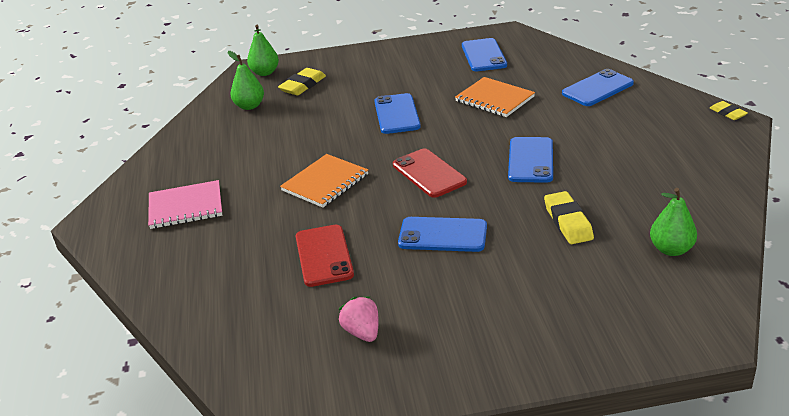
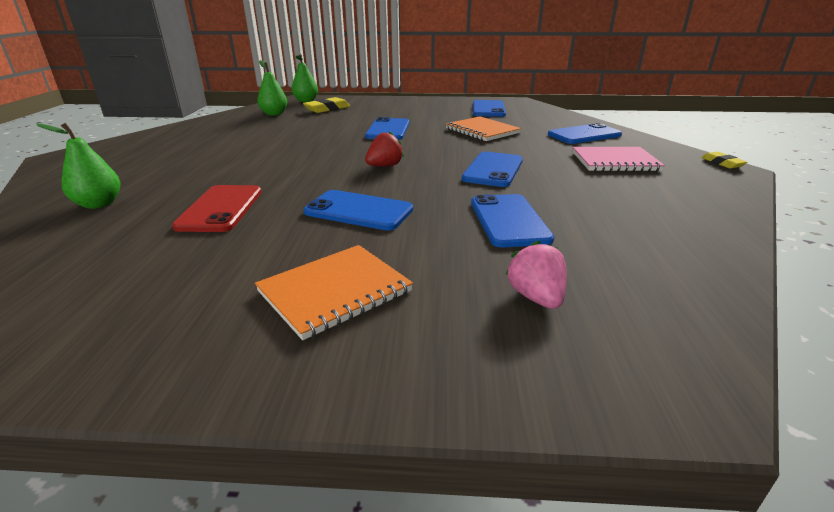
camera: 10 degrees right, 5 degrees down
(186, 207) = (146, 159): pink notebook -> pink notebook (615, 161)
(325, 183) = (283, 160): orange notebook -> orange notebook (335, 292)
(362, 332) = (178, 285): pink strawberry -> pink strawberry (536, 297)
(429, 173) = (384, 166): red phone -> red strawberry
(568, 222) = (508, 220): yellow eraser -> blue phone
(671, 249) = (635, 266): green pear -> green pear (99, 204)

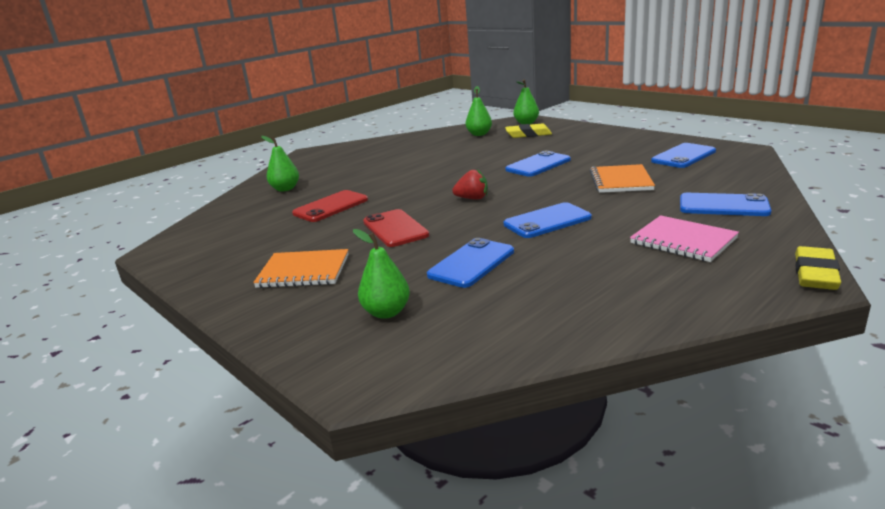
camera: 45 degrees right, 5 degrees down
(358, 211) = (395, 228): blue phone -> red phone
(536, 297) = (386, 312): pink strawberry -> green pear
(722, 163) = (815, 274): yellow eraser -> yellow eraser, size x1.64

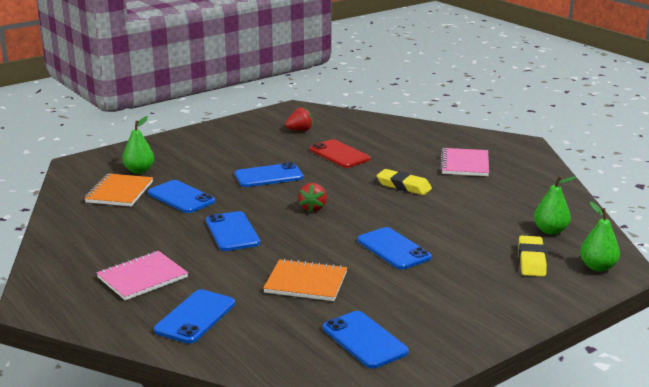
camera: 95 degrees right, 0 degrees up
(247, 235) = (300, 130): none -> red strawberry
(285, 189) = (401, 137): green pear -> none
(303, 271) = (219, 149): orange notebook -> orange notebook (119, 192)
(357, 163) = (464, 164): none -> pink notebook
(395, 228) = (268, 176): red phone -> blue phone
(815, 274) = (42, 312): yellow eraser -> yellow eraser (404, 186)

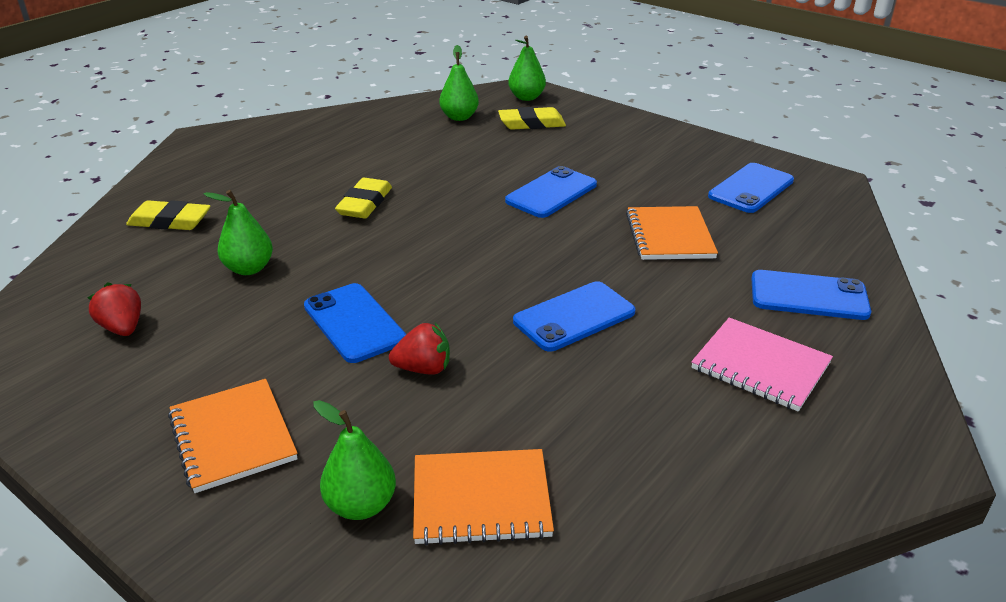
camera: 105 degrees left, 10 degrees up
(181, 197) = (474, 403): blue phone -> none
(202, 150) = (233, 437): none -> orange notebook
(313, 208) = (462, 262): red strawberry -> red strawberry (423, 369)
(339, 154) = (249, 268): red phone -> green pear
(403, 137) = (170, 221): none -> yellow eraser
(464, 164) = (279, 169): pink notebook -> none

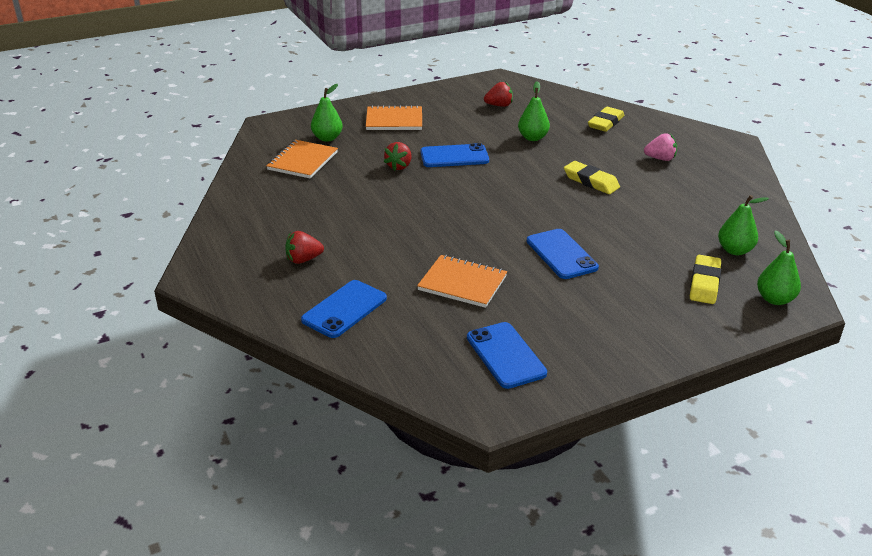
camera: 115 degrees right, 0 degrees up
(272, 172) = (660, 159): none -> pink strawberry
(574, 317) = (402, 217): blue phone -> none
(760, 366) = (303, 259): pink notebook -> red strawberry

